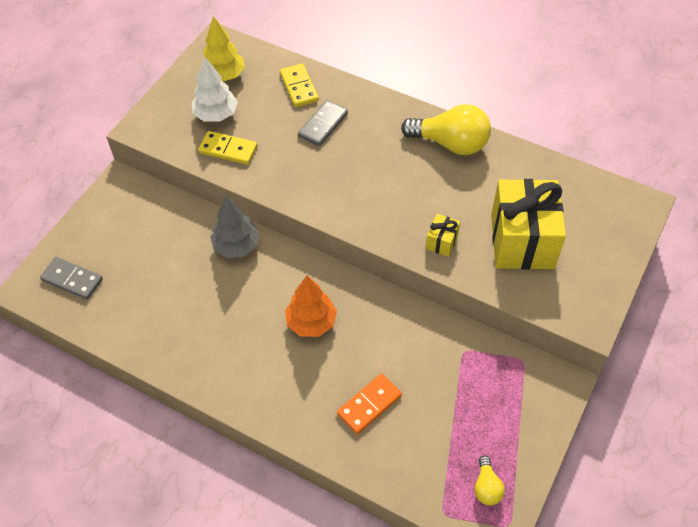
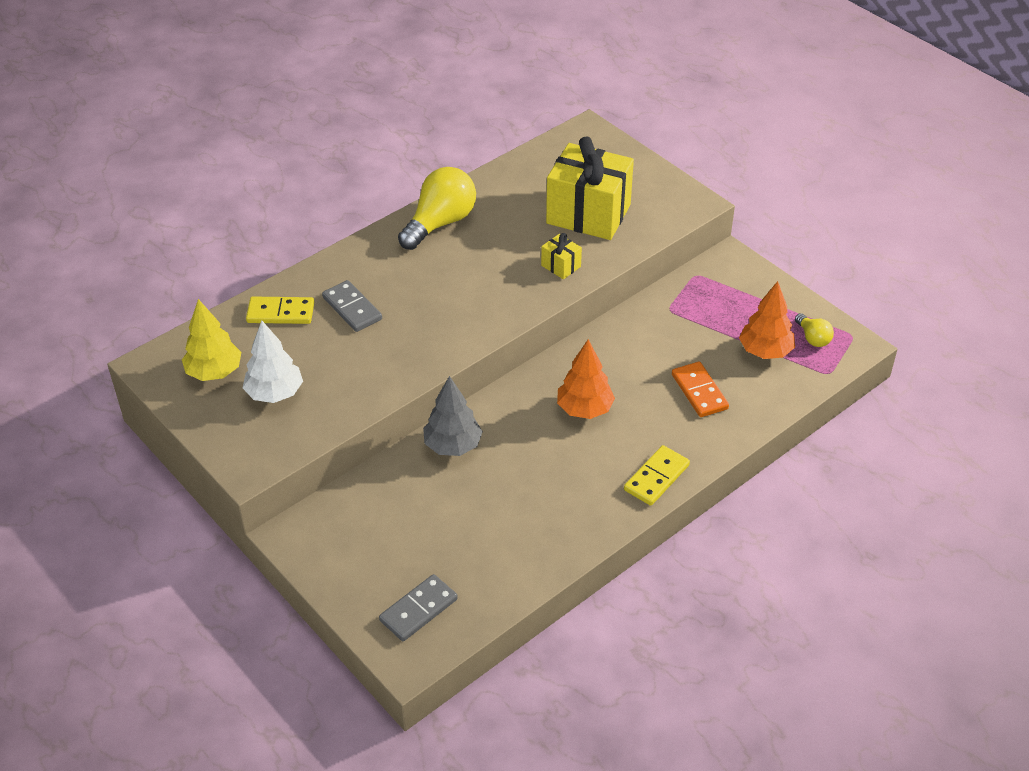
camera: 70 degrees left, 10 degrees down
(228, 149) = (337, 395): yellow domino -> yellow domino (656, 477)
(447, 448) = (765, 351): none -> orange tree
(486, 487) = (813, 338): yellow light bulb -> yellow light bulb turned 45 degrees clockwise

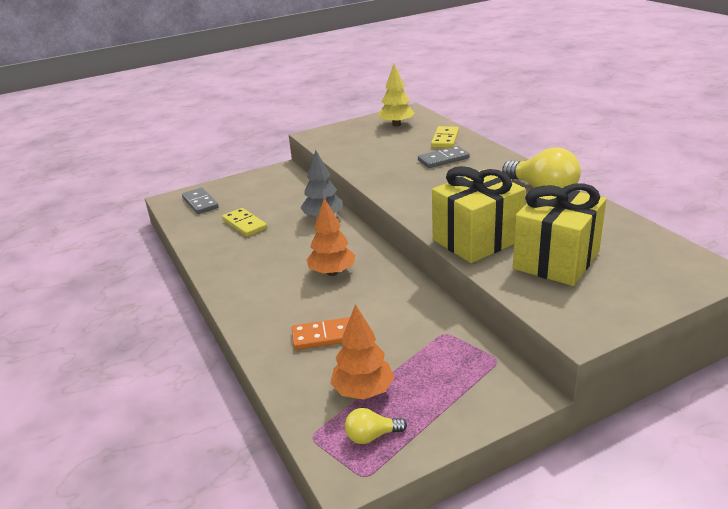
camera: 105 degrees right, 15 degrees down
(275, 393) = (370, 139): white tree -> none
(561, 266) = (477, 240): yellow gift -> yellow gift, size x2.34
(656, 477) = (241, 299): yellow domino -> yellow domino (245, 224)

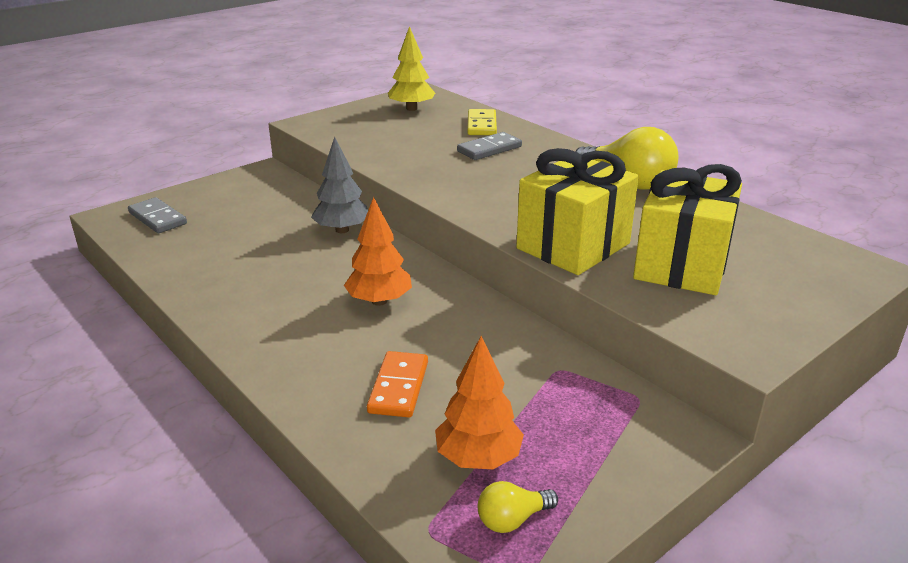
camera: 15 degrees left, 0 degrees up
(245, 224) = (233, 244): yellow domino -> none
(325, 336) = (398, 387): orange domino -> orange domino turned 60 degrees counterclockwise

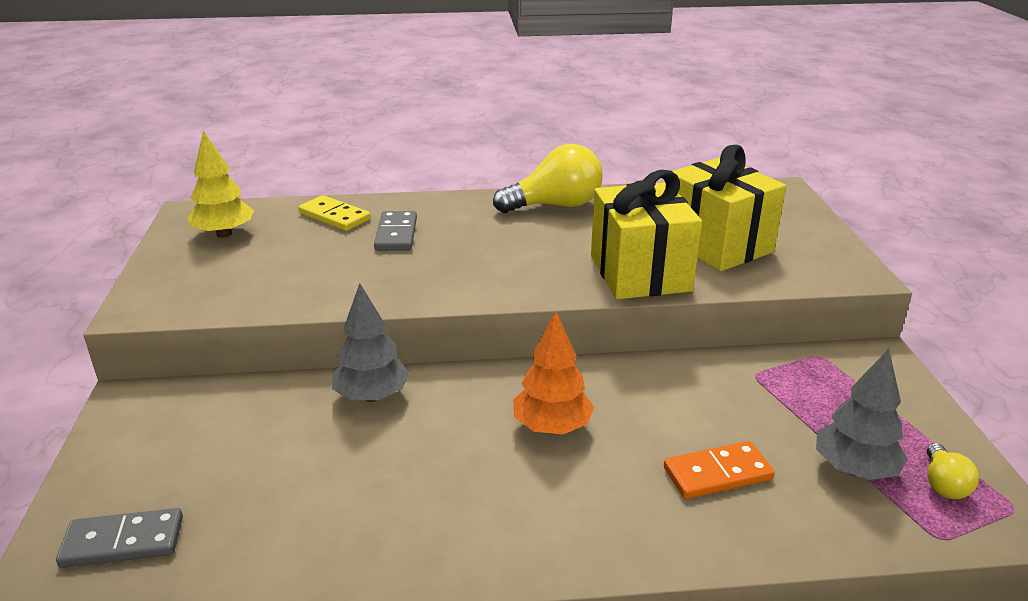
camera: 55 degrees left, 0 degrees up
(398, 387) = (717, 474): orange domino -> orange domino turned 60 degrees counterclockwise
(478, 458) = (854, 469): orange tree -> grey tree

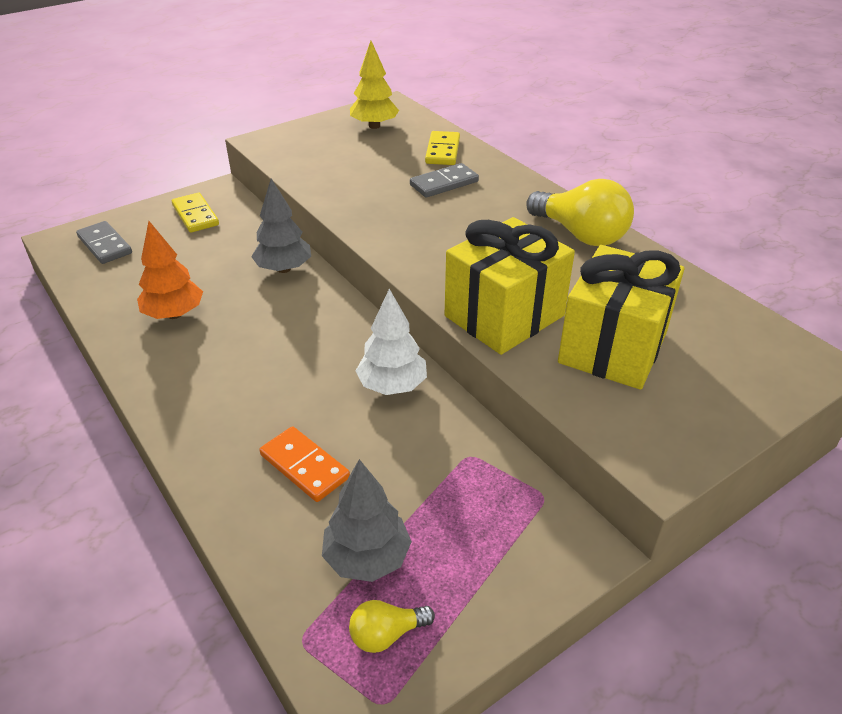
camera: 60 degrees right, 10 degrees up
(163, 435) = (195, 215): none -> yellow domino
(552, 427) = (305, 359): orange tree -> orange tree (174, 314)
(635, 385) = (392, 385): none -> white tree

